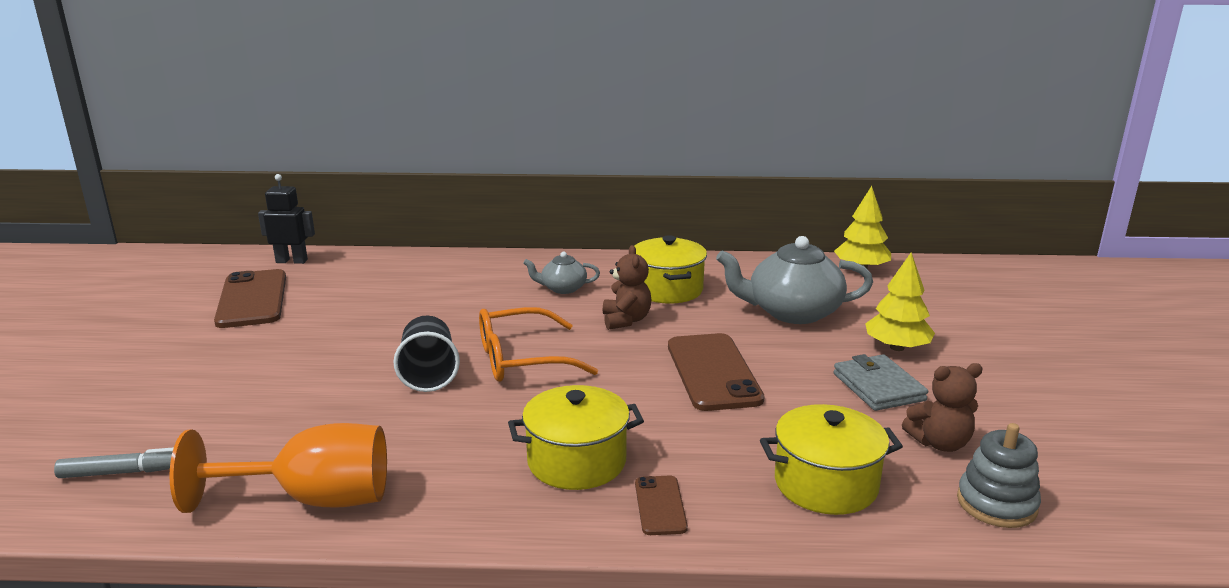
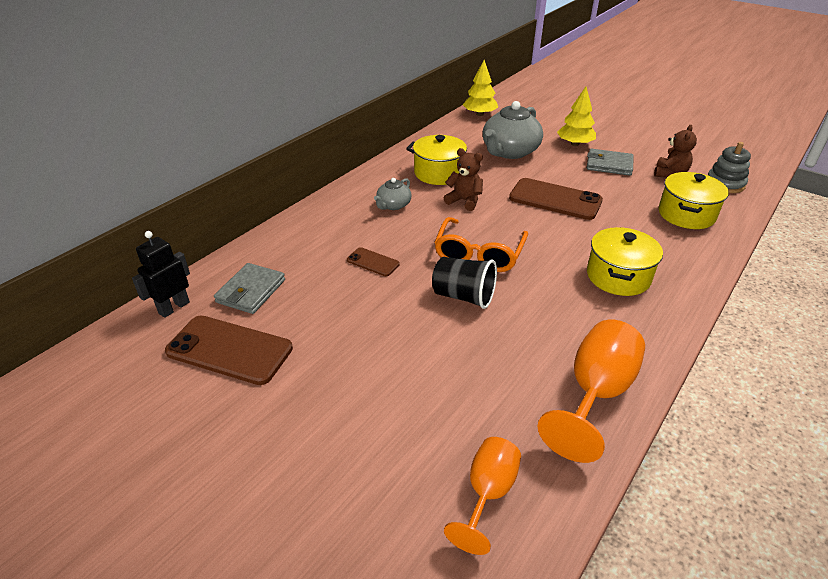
camera: 55 degrees left, 15 degrees up
(124, 472) = (488, 493): grey marker -> orange goblet
(341, 279) = (251, 291): none -> grey wallet
(660, 505) = (678, 266): brown phone -> brown phone (373, 262)

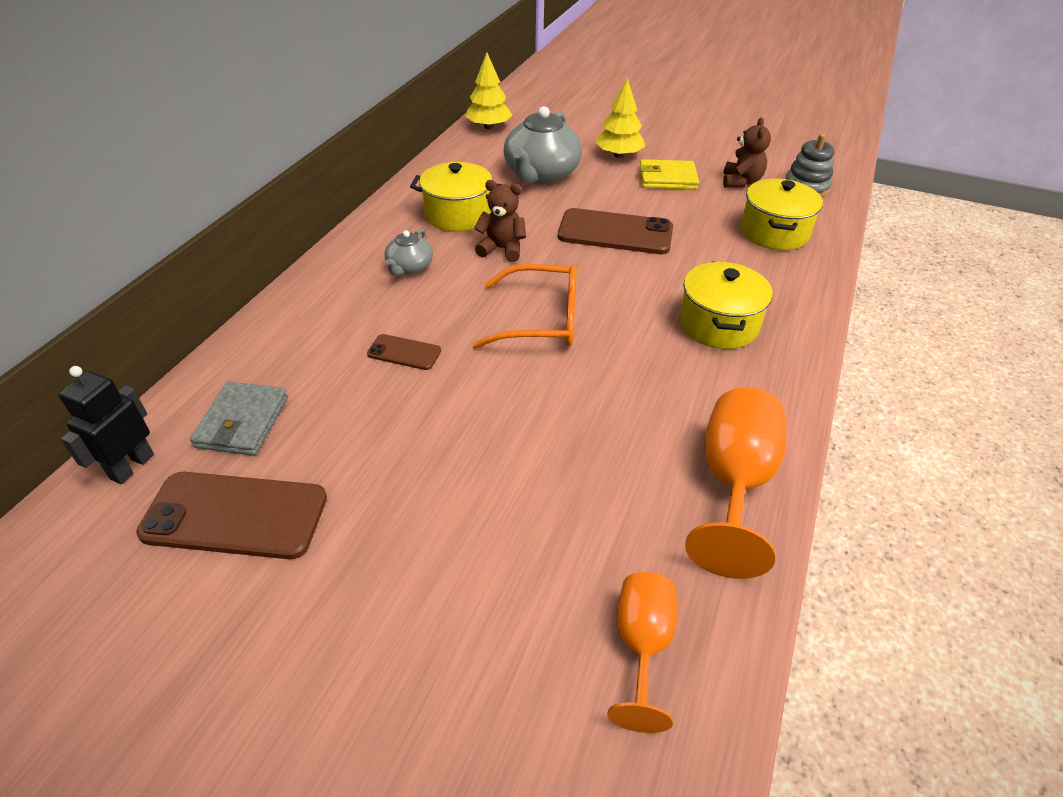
camera: 15 degrees left, 5 degrees up
(463, 296) = (537, 381): black cup -> none
(479, 254) = (541, 320): orange glasses -> orange glasses turned 90 degrees counterclockwise
(609, 165) = (667, 178): grey wallet -> yellow wallet

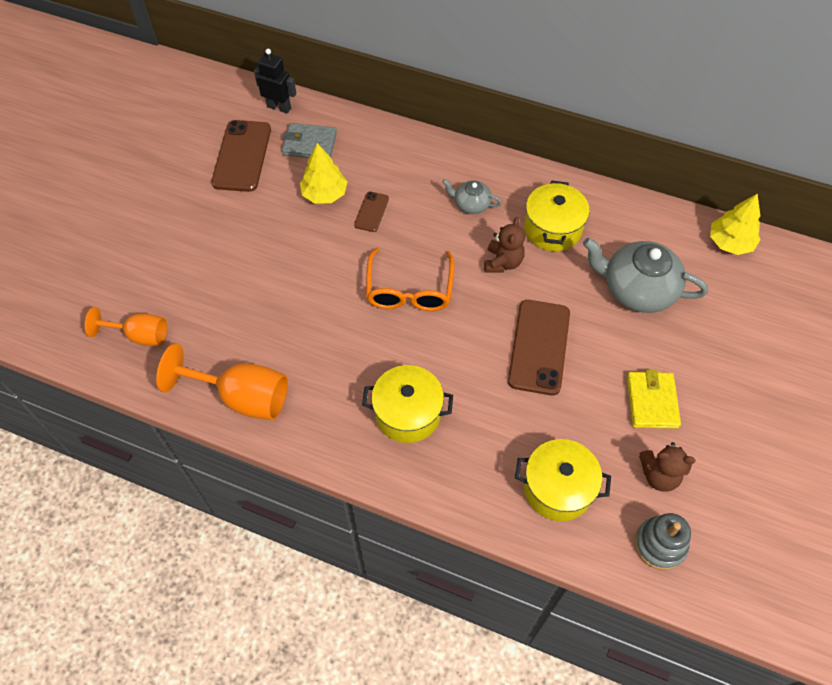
camera: 90 degrees right, 15 degrees up
(619, 155) = (694, 359): yellow tree -> yellow tree (324, 194)

